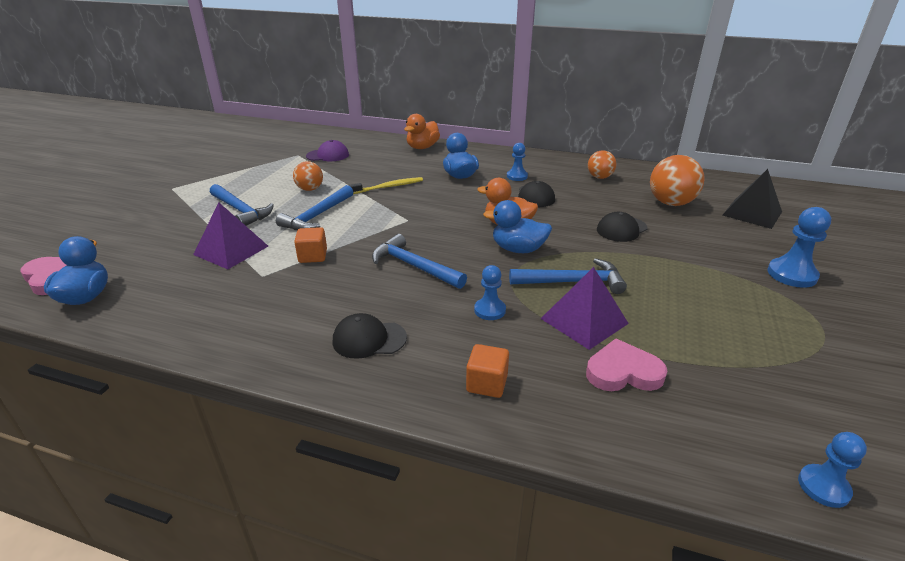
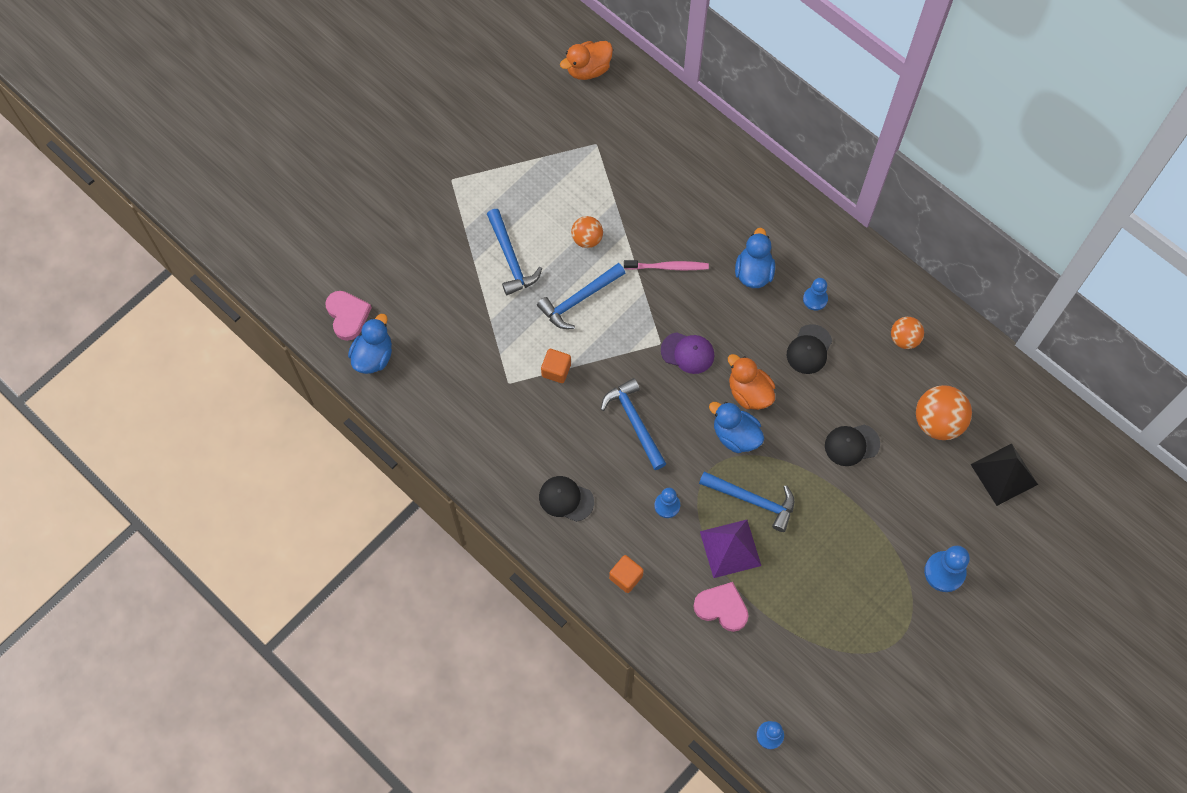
camera: 25 degrees right, 35 degrees up
(231, 250) = (490, 331): purple pyramid -> none
(328, 155) = (629, 159): purple cap -> purple cap (687, 353)
(389, 187) = (668, 267): yellow toothbrush -> pink toothbrush
(422, 147) = (746, 180): orange duck -> orange duck (588, 69)

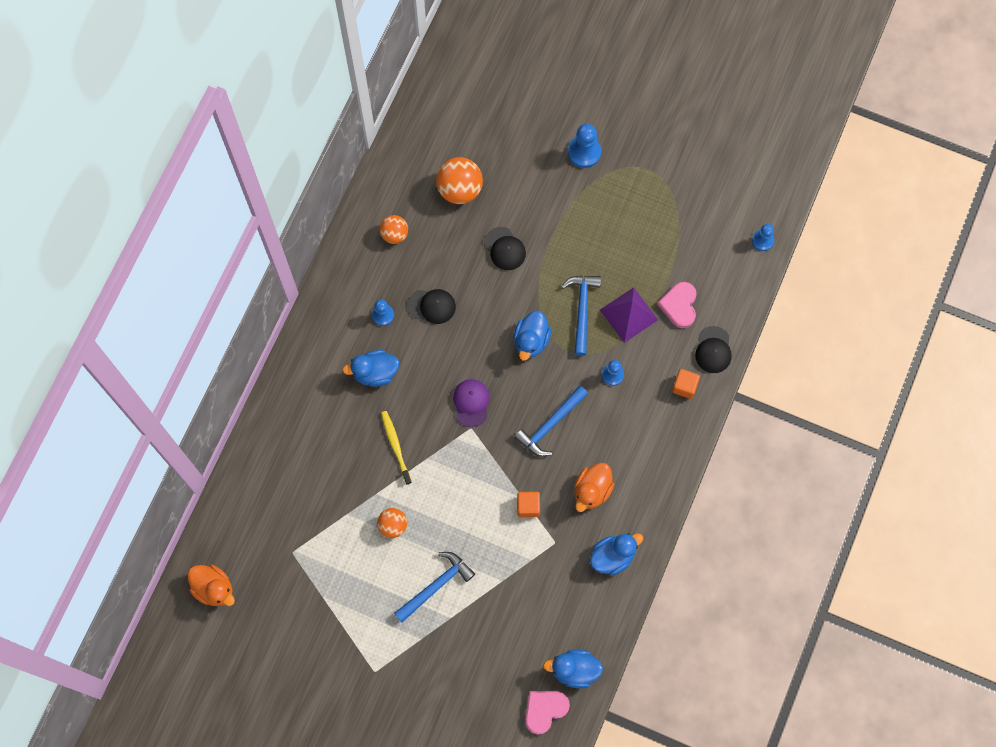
camera: 110 degrees left, 5 degrees up
(471, 433) = (612, 556): none -> blue duck
(566, 499) = (639, 456): black cap -> black cap (713, 350)
(579, 299) = (454, 511): blue hammer -> none
(668, 267) = (395, 446): pink toothbrush -> yellow toothbrush
(749, 392) = (489, 342): orange duck -> orange duck (592, 490)
(1004, 474) = (486, 129): black pyramid -> none

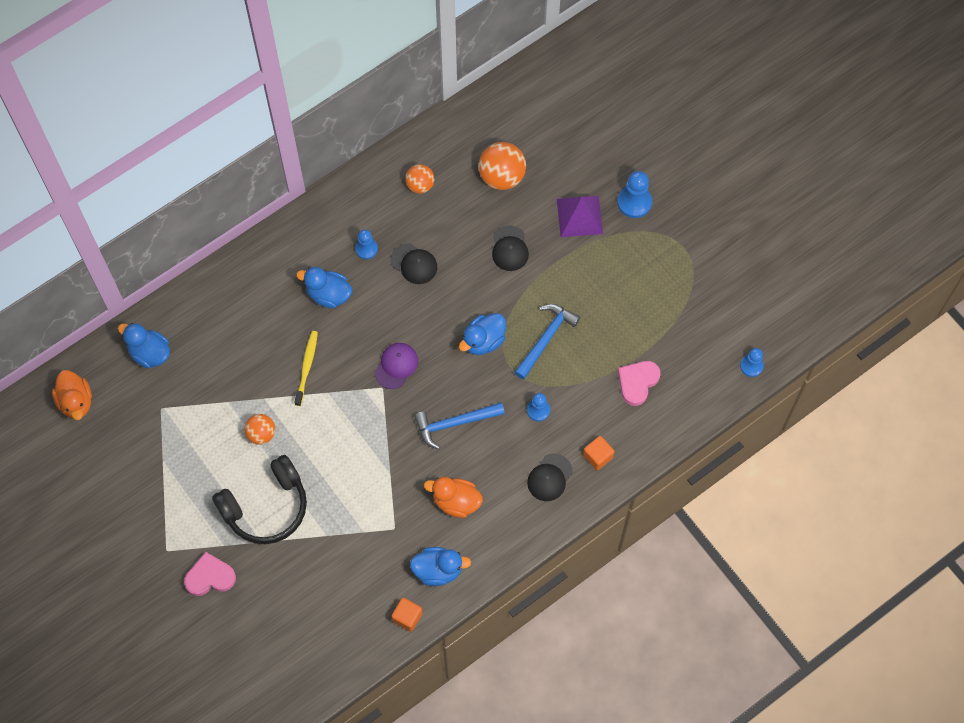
camera: 30 degrees right, 5 degrees down
(436, 586) = (266, 507): blue hammer -> black headphones
(528, 506) = (390, 483): orange cube -> orange cube (407, 617)
(545, 710) = (293, 670): pink heart -> pink heart (210, 577)
(574, 670) = (341, 650): blue duck -> blue duck (149, 353)
(592, 490) = (456, 501): orange duck -> orange duck turned 45 degrees clockwise
(629, 314) = (586, 365): purple pyramid -> purple pyramid (579, 216)
(713, 350) = (644, 438): black cap -> black cap (549, 477)

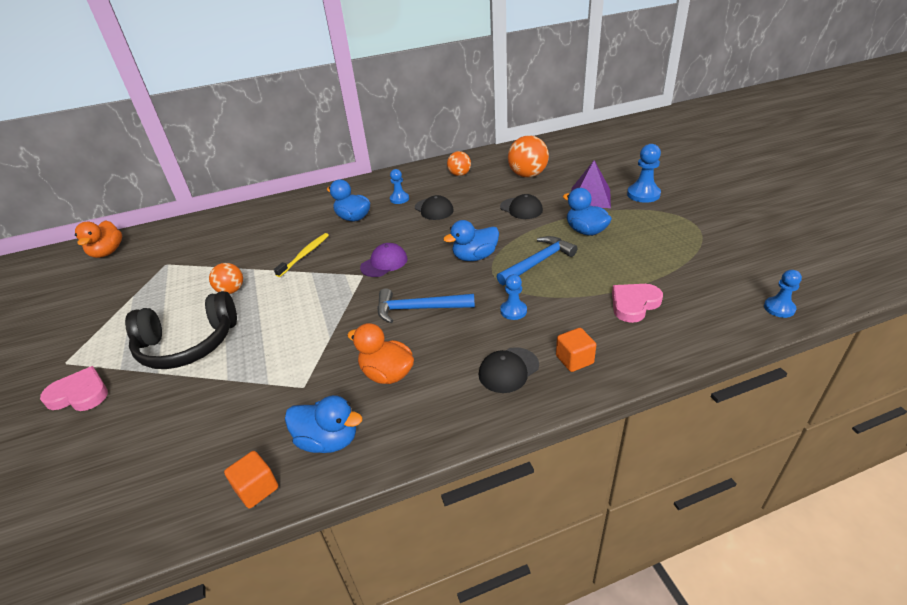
camera: 20 degrees right, 30 degrees down
(149, 353) = (189, 233): blue duck -> blue duck (585, 231)
(510, 248) = (521, 208): black cap -> black cap turned 60 degrees counterclockwise

